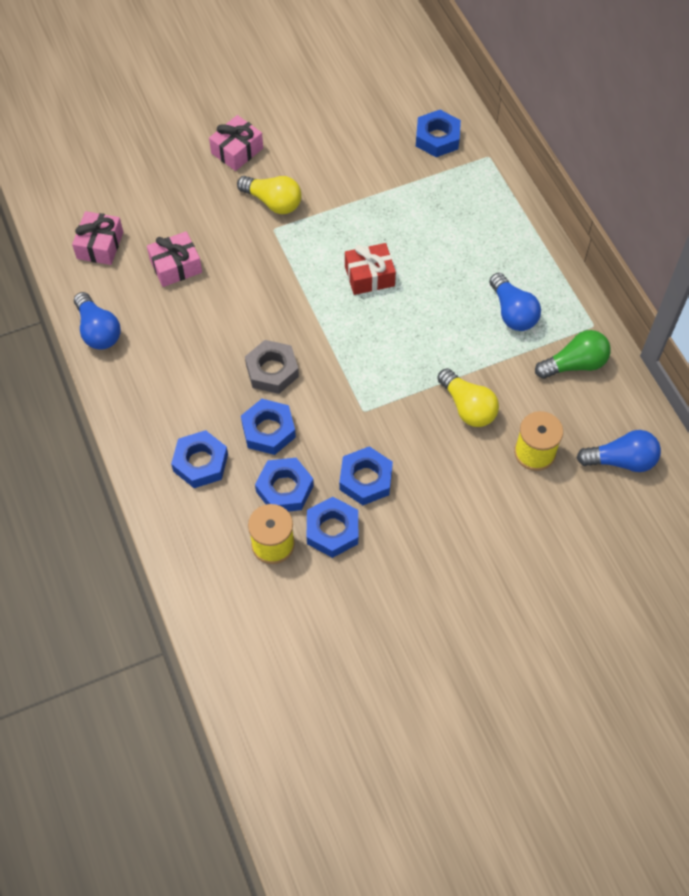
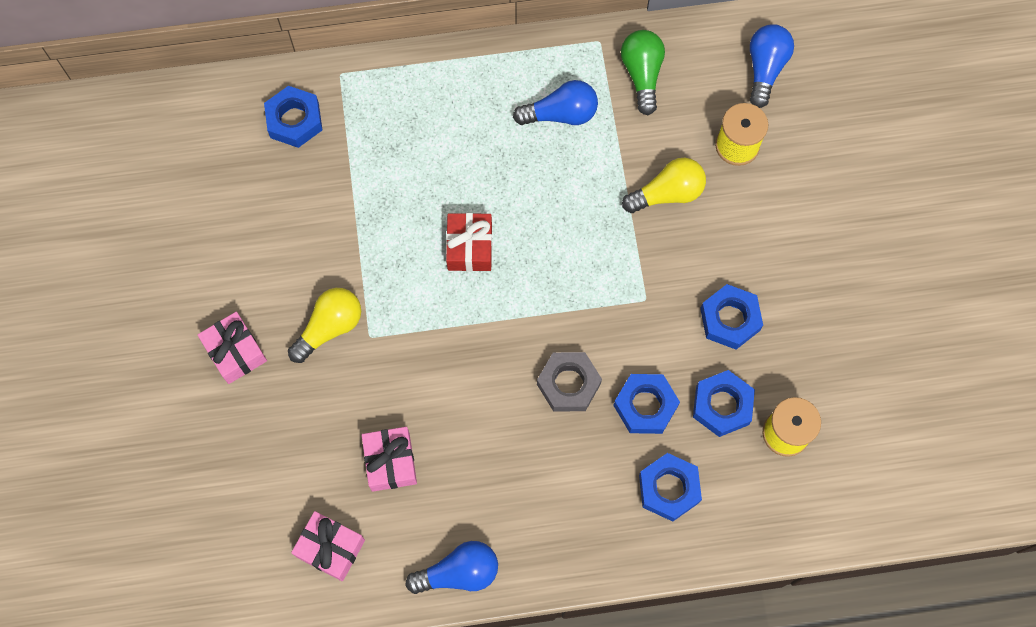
camera: 75 degrees left, 10 degrees up
(332, 530) = (782, 368): blue nut -> none

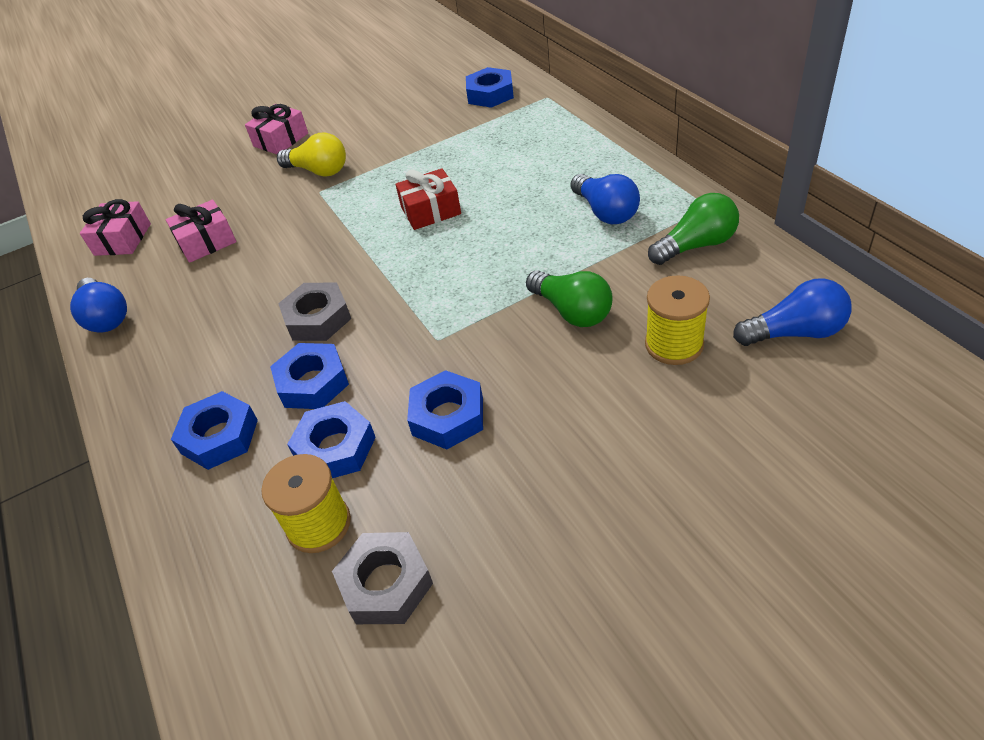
camera: 75 degrees right, 25 degrees down
(667, 193) = (572, 311): yellow light bulb -> green light bulb
(850, 403) = (385, 584): none -> grey nut

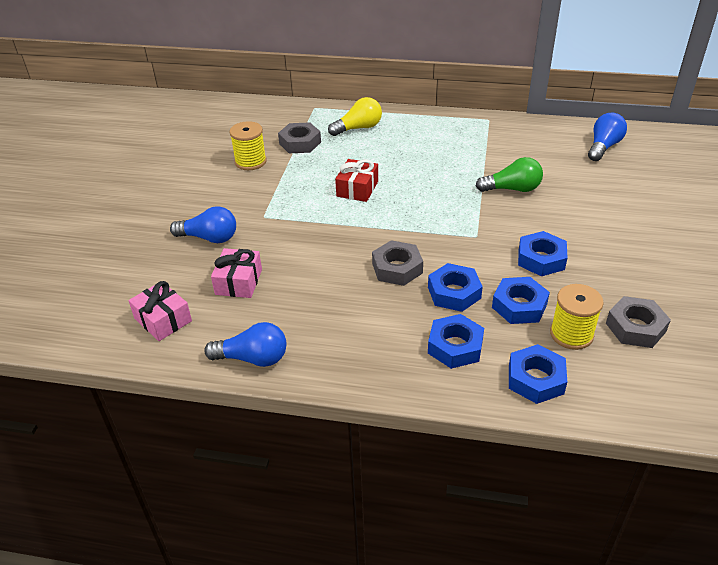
camera: 55 degrees left, 5 degrees down
(281, 140) = (169, 206): pink gift -> none
(319, 171) = (239, 207): yellow light bulb -> yellow light bulb (358, 128)
(469, 131) = (300, 143): none -> grey nut
(490, 94) = (275, 120): blue nut -> blue nut (536, 379)
(605, 212) = (449, 143): blue light bulb -> blue light bulb (209, 238)
(674, 344) = (572, 176): yellow spool -> yellow spool (250, 162)
(696, 245) = (513, 136): green light bulb -> none

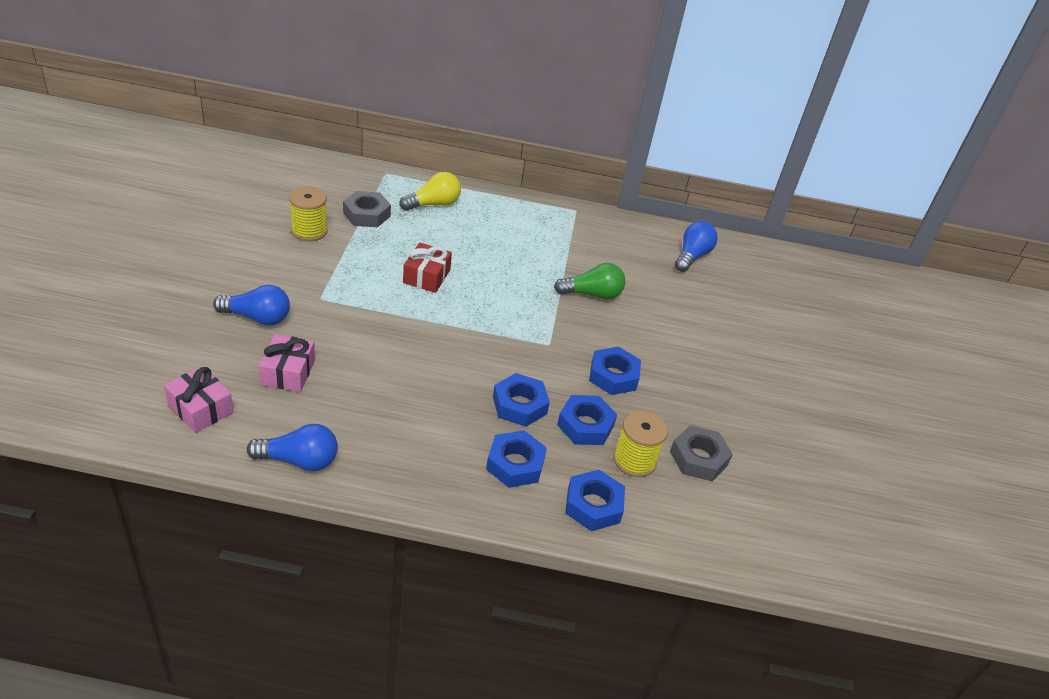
camera: 10 degrees left, 0 degrees up
(397, 268) = (462, 372): grey nut -> none

